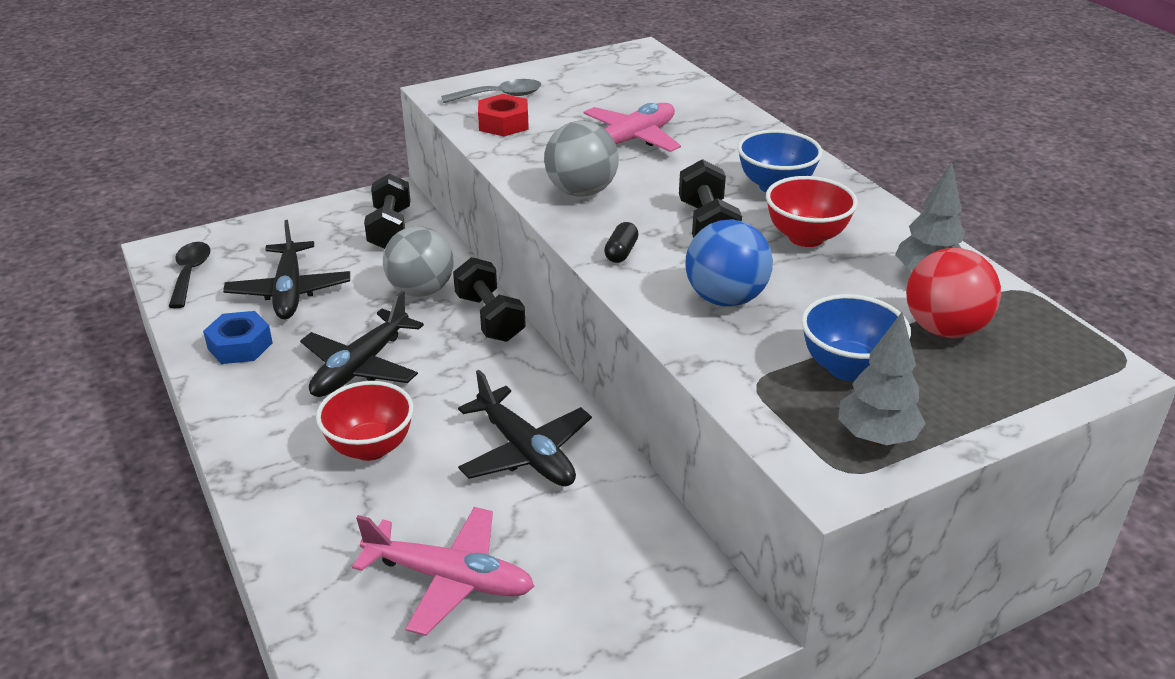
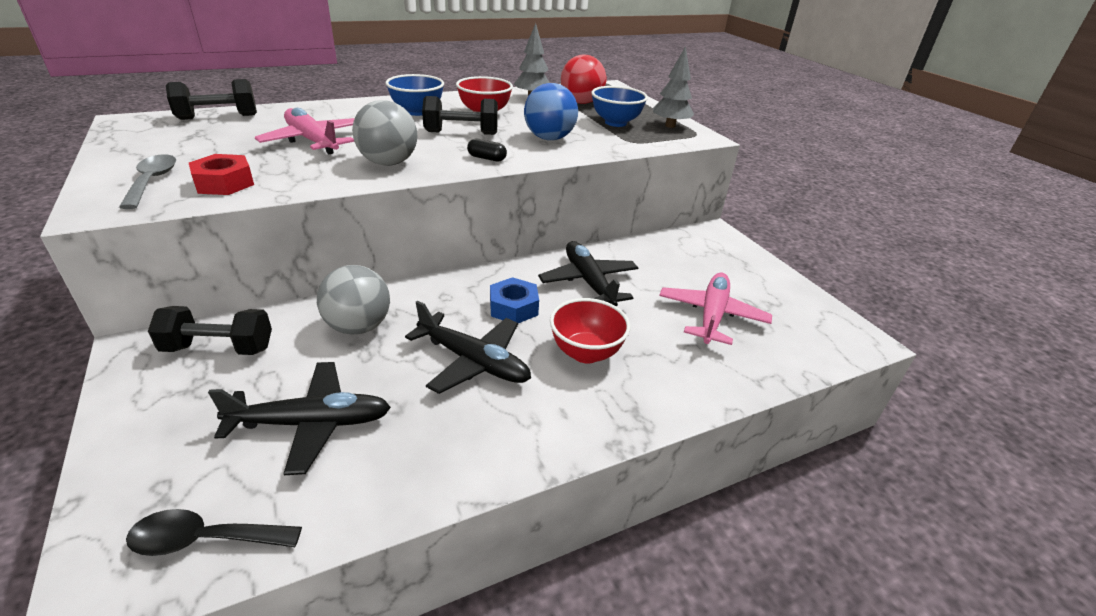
camera: 90 degrees left, 0 degrees up
(240, 346) = (411, 457): blue nut -> blue nut (513, 307)
(490, 318) = (420, 290): black dumbbell -> black dumbbell (218, 117)
(525, 451) = (588, 282): black plane -> black plane turned 75 degrees counterclockwise

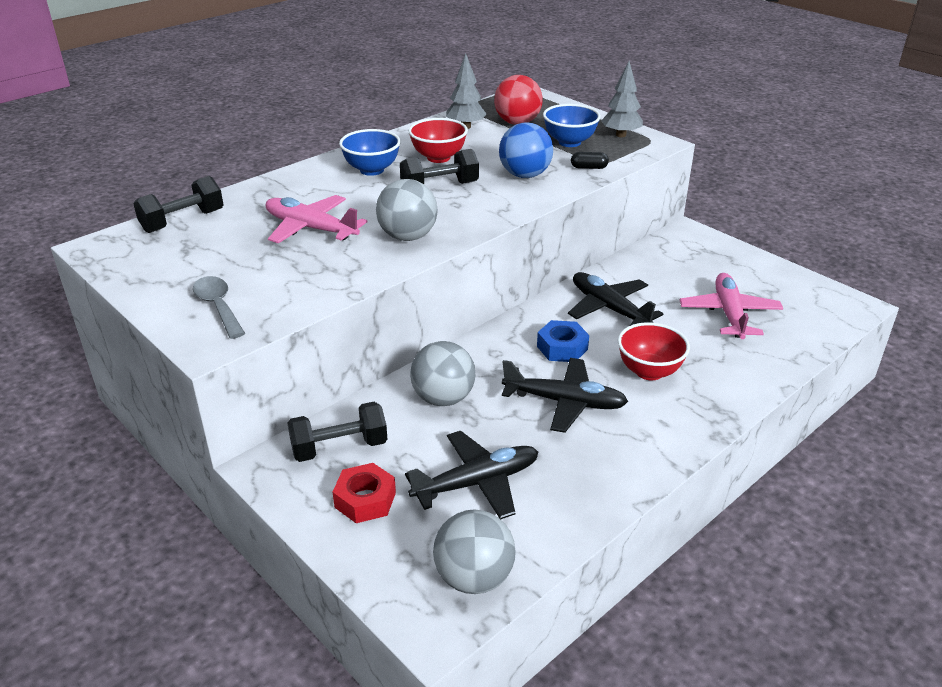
camera: 15 degrees left, 0 degrees up
(204, 539) = (474, 577): black spoon -> grey ball
(224, 183) = (286, 292): red nut -> red nut (365, 500)
(487, 158) = (490, 211): black capsule -> black capsule (589, 167)

